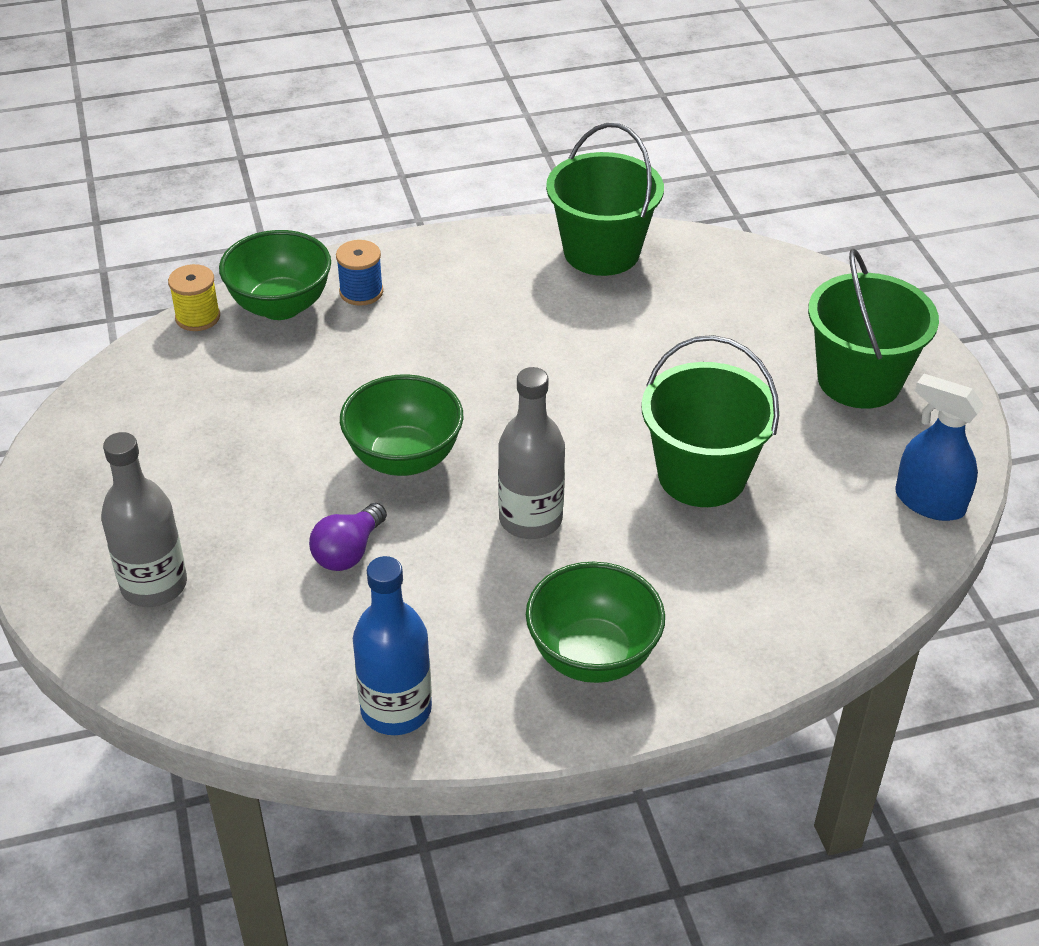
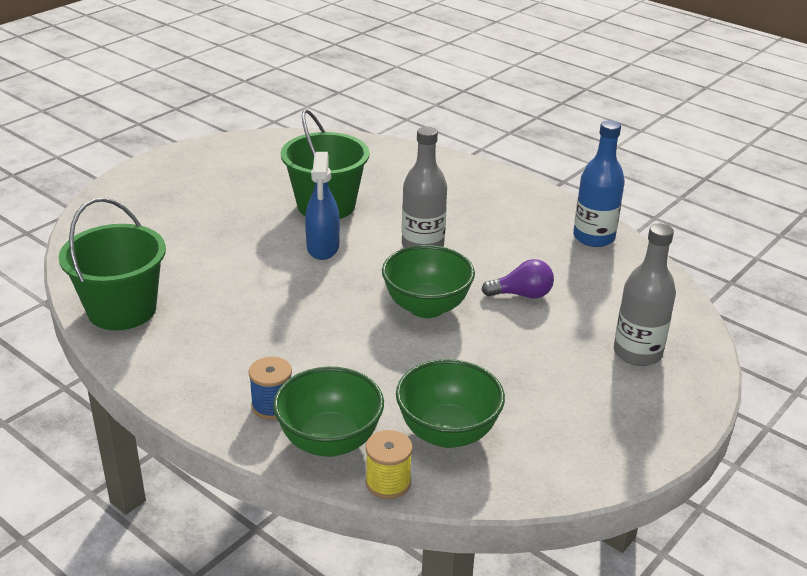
camera: 125 degrees left, 10 degrees down
(592, 656) = (490, 198): green bowl -> green bowl (447, 433)
(859, 380) = (191, 181): green bucket -> none
(929, 502) = (277, 143): blue spray bottle -> blue spray bottle (323, 248)

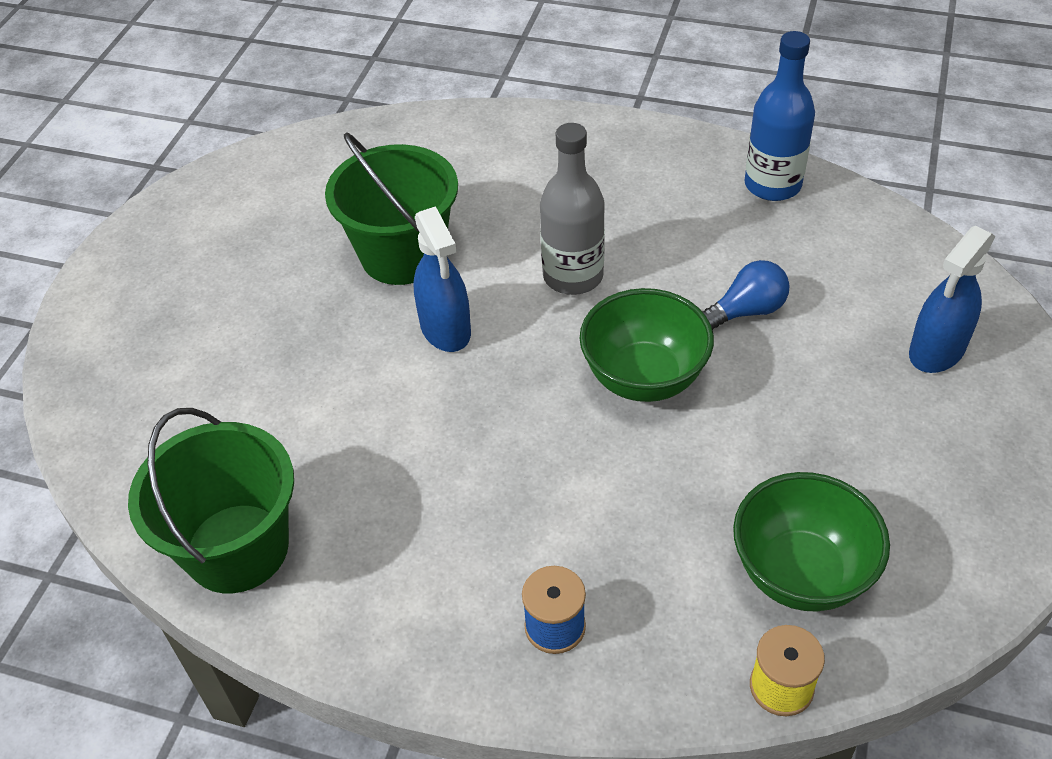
camera: 20 degrees left, 15 degrees up
(329, 441) = (666, 653): green bowl -> none
(522, 295) = (746, 311): purple light bulb -> blue light bulb
(637, 353) = (936, 350): grey bottle -> blue spray bottle

